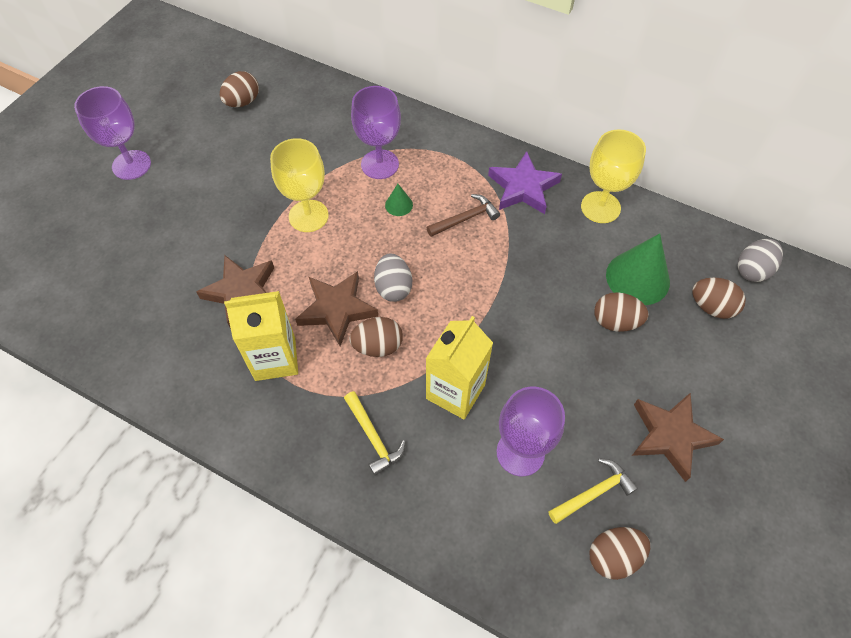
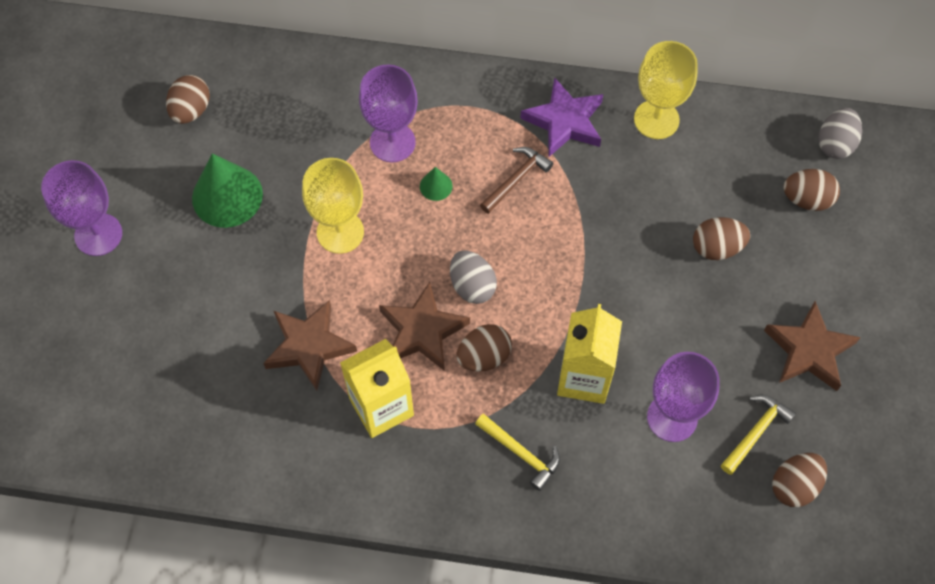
camera: 20 degrees left, 5 degrees up
(637, 278) = (722, 191): green cone -> green cone (227, 196)

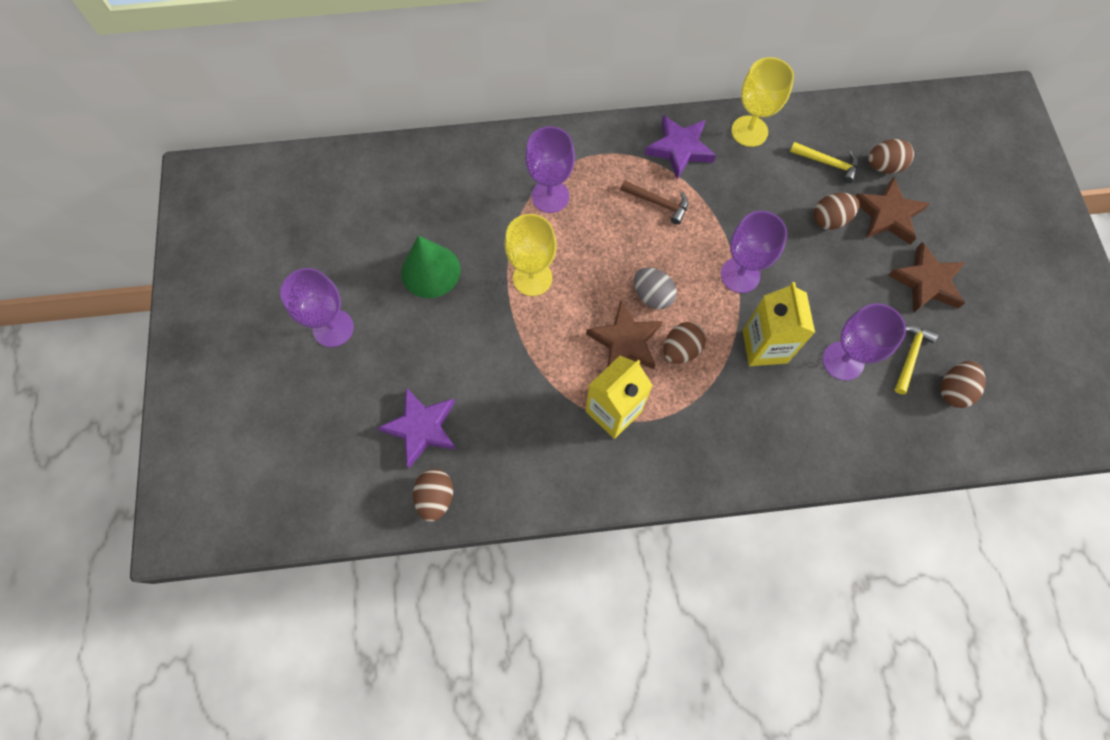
camera: 15 degrees left, 5 degrees up
(159, 370) = (421, 428): none -> purple star
(191, 110) = (378, 208): brown egg -> brown egg (436, 497)
(309, 346) = (538, 377): brown star -> brown star (888, 215)
(436, 186) = (596, 223): green cone -> none
(516, 179) = (658, 203): brown hammer -> brown hammer turned 90 degrees clockwise
(521, 453) = (736, 420): yellow hammer -> yellow hammer (827, 163)
(584, 287) = (740, 275): none -> purple goblet
(835, 144) = (889, 119): grey egg -> none

